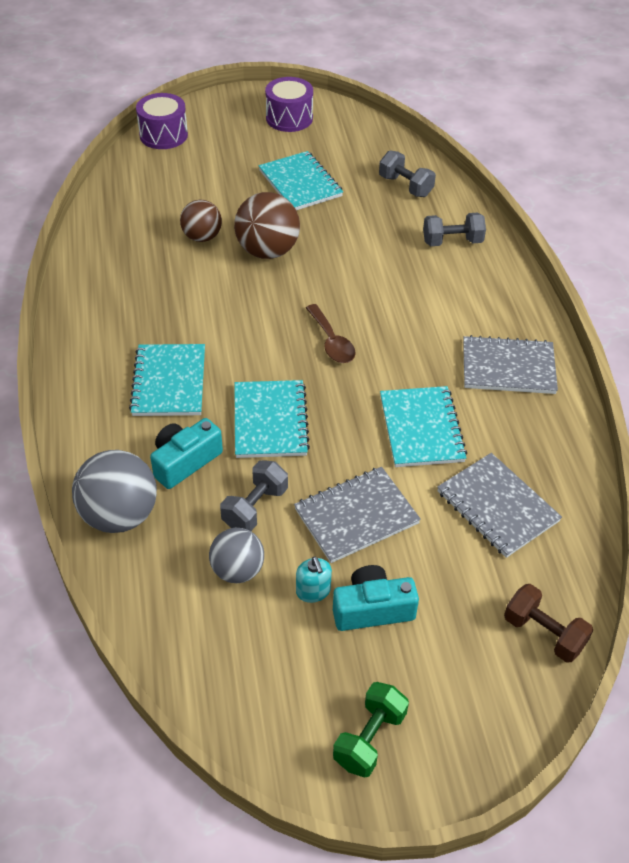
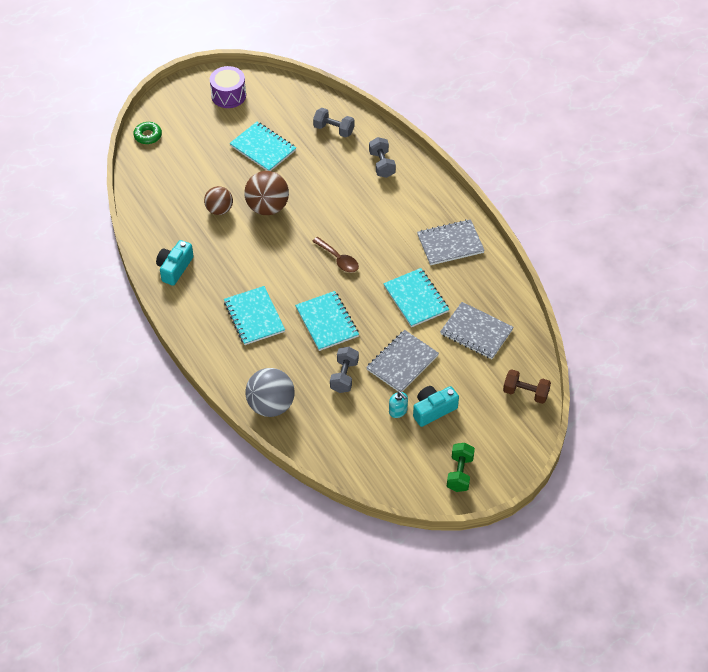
camera: 20 degrees left, 5 degrees up
(163, 135) = (148, 136): purple drum -> green donut
(185, 461) = (290, 362): turquoise camera -> turquoise camera (174, 268)
(237, 570) = (352, 413): grey ball -> none
(452, 242) = (382, 164): grey dumbbell -> grey dumbbell turned 75 degrees counterclockwise

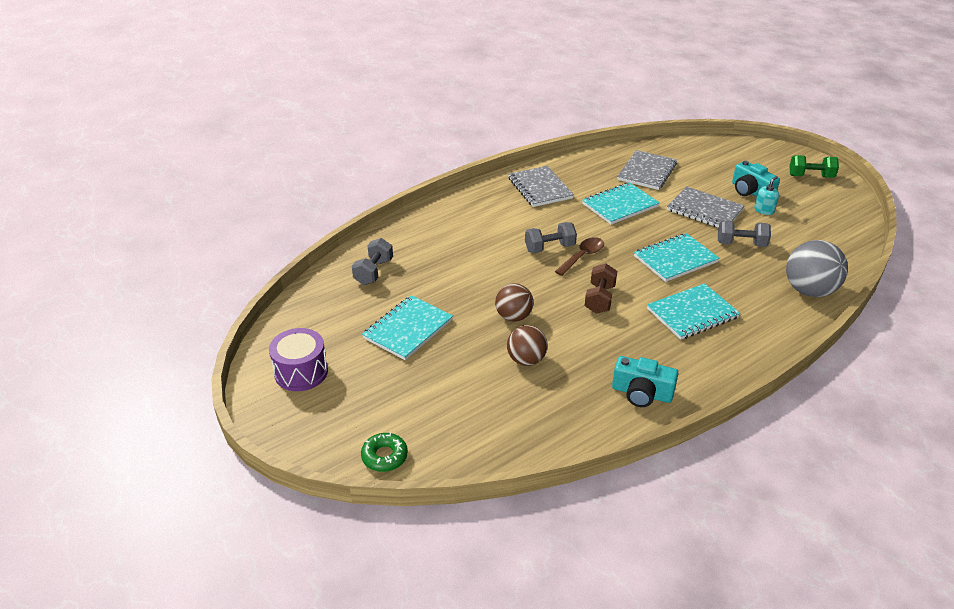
camera: 95 degrees left, 15 degrees down
(267, 207) = (513, 317): brown ball -> brown ball, size x0.65
(382, 164) = (431, 234): grey dumbbell -> grey dumbbell (549, 248)
(525, 393) = (703, 147): brown dumbbell -> brown dumbbell (599, 299)

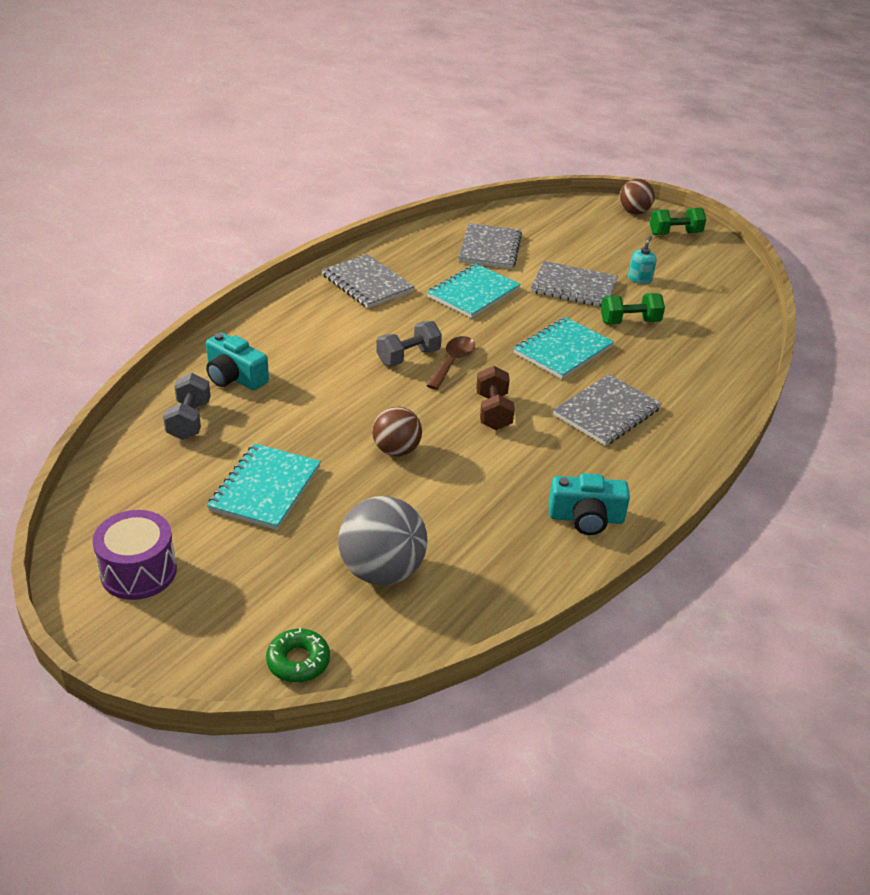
camera: 20 degrees left, 0 degrees up
(526, 360) = (433, 502): brown ball -> brown ball (633, 212)
(692, 313) = (606, 412): turquoise notebook -> grey notebook
(741, 244) = (629, 322): grey dumbbell -> green dumbbell
(750, 191) = (616, 259): turquoise camera -> turquoise camera (234, 377)
(809, 291) = (723, 366): grey ball -> grey ball (382, 571)

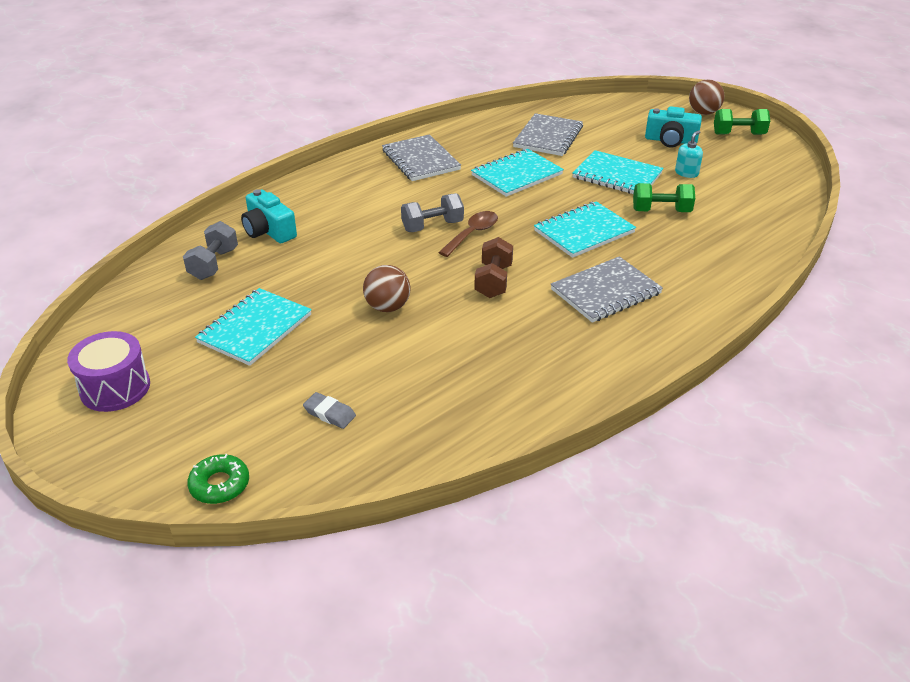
camera: 15 degrees right, 0 degrees up
(382, 571) = (329, 413): grey ball -> grey eraser
(573, 287) = (617, 176): grey notebook -> turquoise notebook
(586, 518) = (546, 388): turquoise camera -> turquoise camera (670, 140)

